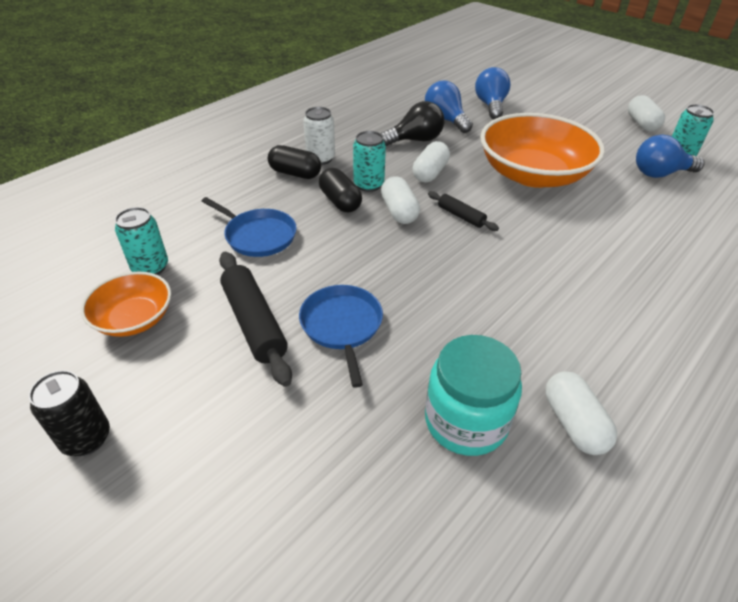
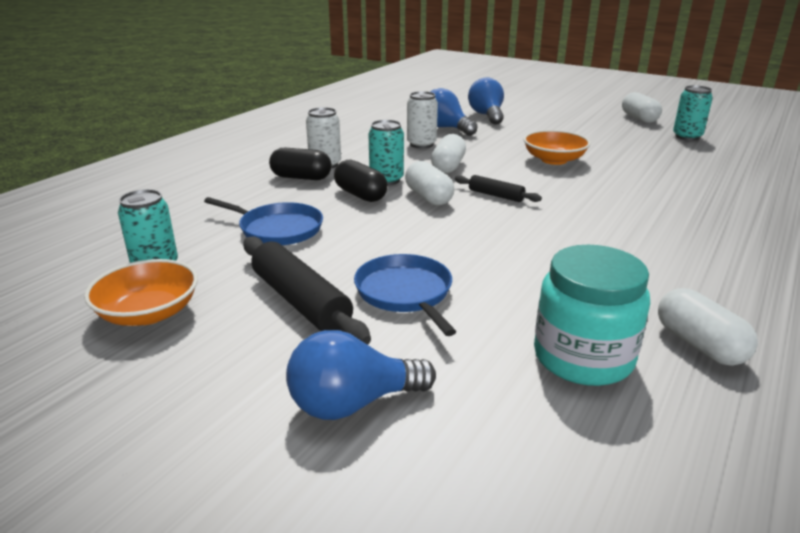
camera: 10 degrees left, 15 degrees down
(86, 438) = (117, 433): black can -> none
(415, 140) = (421, 144): black light bulb -> white can
(533, 174) = (554, 160): orange bowl -> orange bowl, size x0.53
(660, 173) = (676, 150): blue light bulb -> blue light bulb (352, 403)

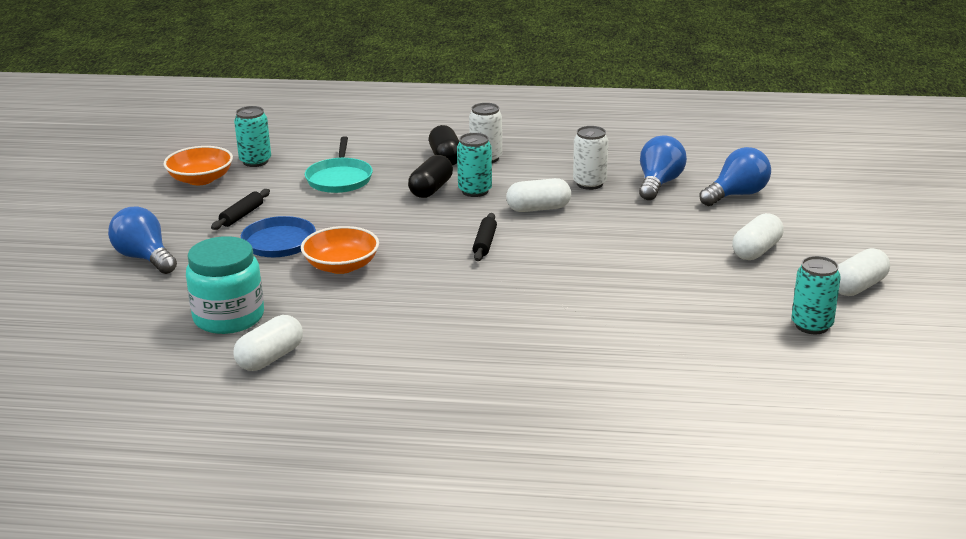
camera: 65 degrees right, 0 degrees up
(277, 229) = (339, 178): blue pan -> turquoise pan
(300, 301) = (242, 215): black rolling pin -> black rolling pin, size x0.55
(428, 197) = (452, 216): white capsule -> white capsule (756, 251)
(554, 160) = (617, 255): orange bowl -> orange bowl (341, 266)

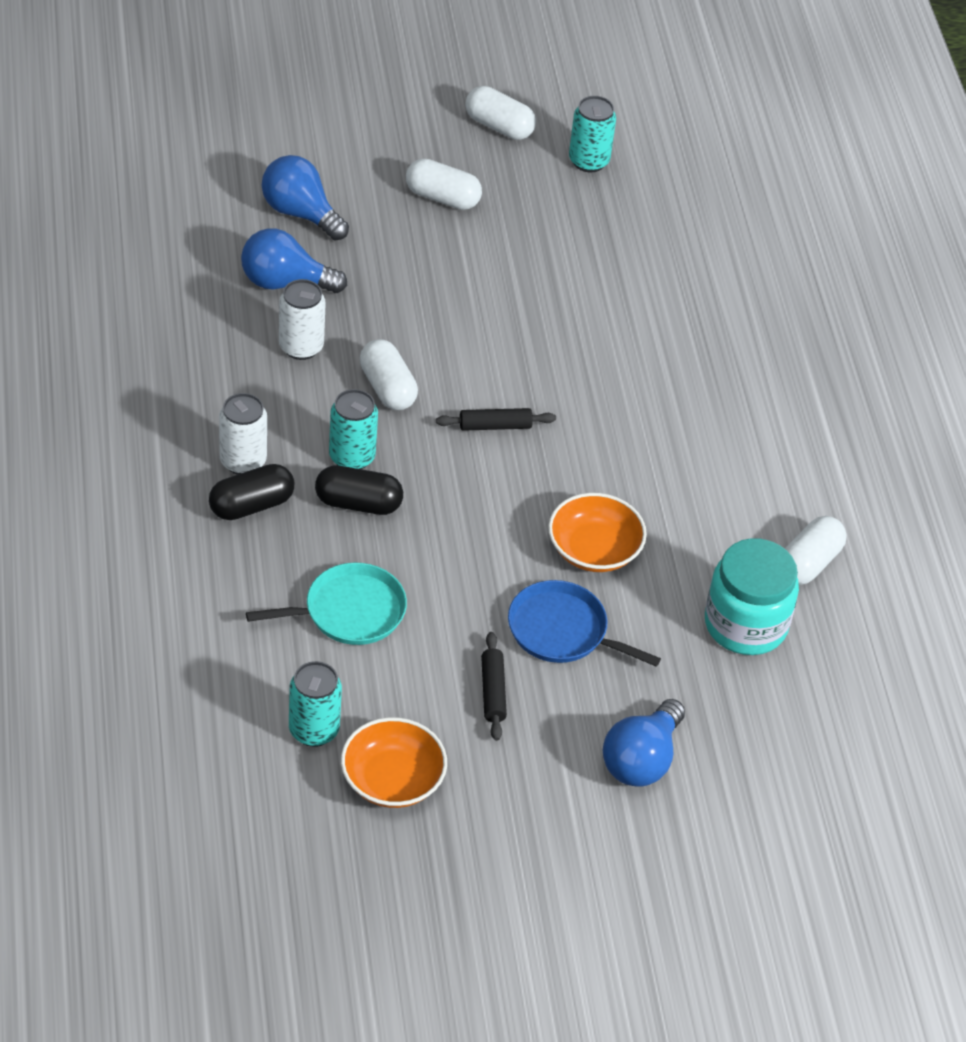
camera: 110 degrees left, 20 degrees up
(242, 215) = (493, 691): black rolling pin -> black rolling pin turned 75 degrees clockwise
(270, 358) = (809, 563): white capsule -> white capsule turned 75 degrees counterclockwise

